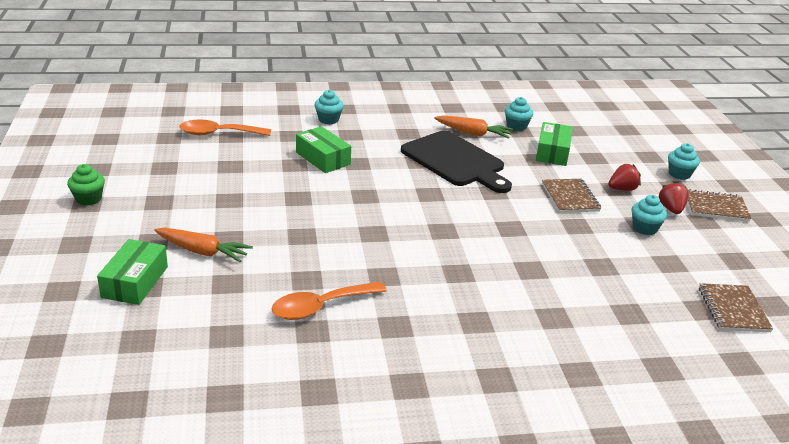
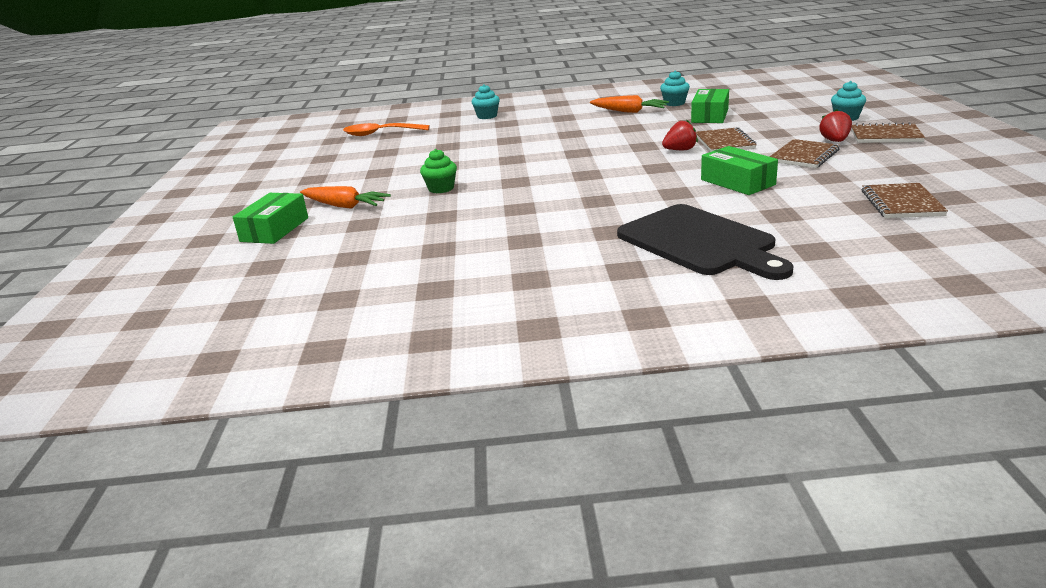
camera: 10 degrees right, 5 degrees down
(89, 199) = (249, 182): green cupcake -> green cupcake (441, 188)
(321, 307) = (451, 233): orange spoon -> none
(323, 158) = (476, 140): green box -> green box (737, 182)
(455, 161) = (608, 130): black cutting board -> black cutting board (700, 242)
(622, 189) = (782, 132): red strawberry -> red strawberry (680, 150)
(644, 228) = (804, 156): turquoise cupcake -> brown notebook

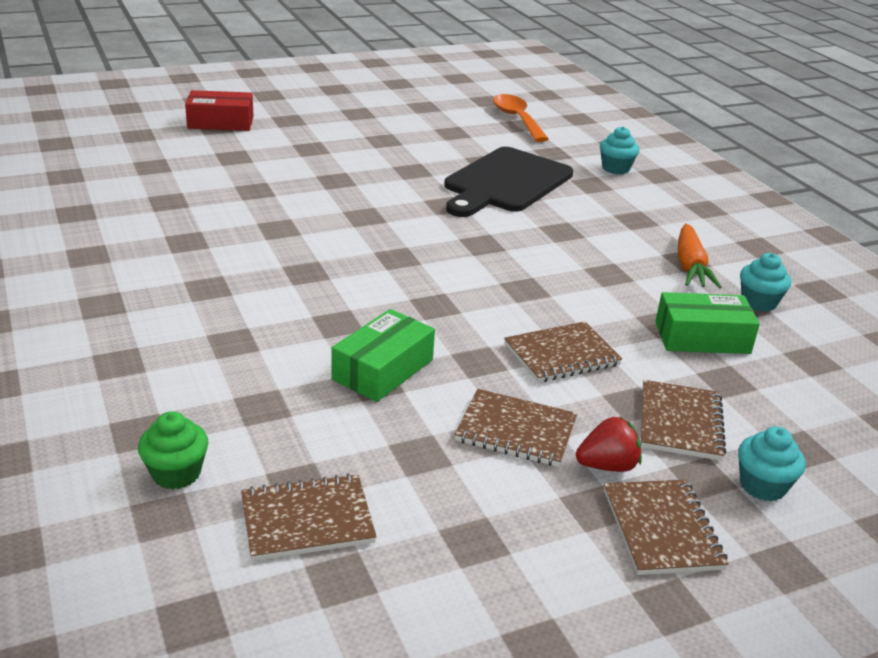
camera: 65 degrees right, 5 degrees up
(275, 229) = (220, 122): green box -> red box
(344, 206) = (281, 140): orange carrot -> none
(441, 188) = (336, 178): green cupcake -> green cupcake (176, 473)
(680, 150) = (513, 318): red strawberry -> none
(700, 242) = (170, 347): black cutting board -> black cutting board (505, 182)
(793, 126) = (680, 422): none -> brown notebook

